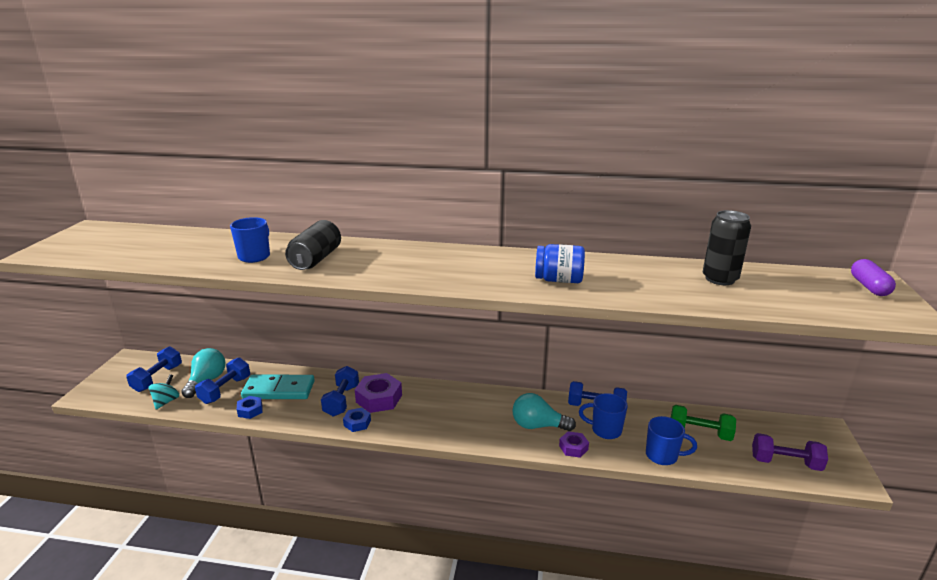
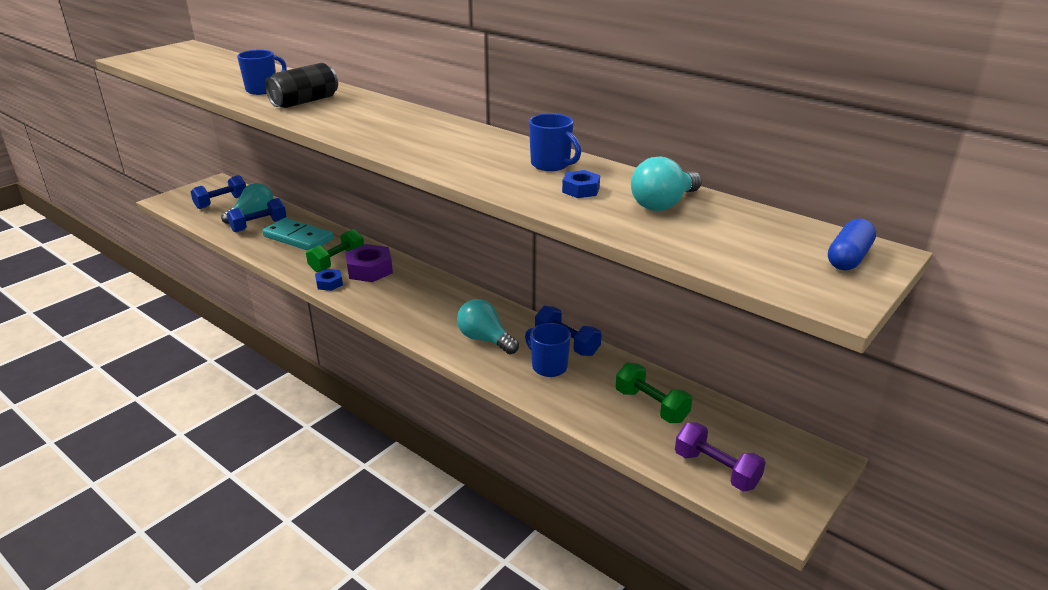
camera: 30 degrees right, 5 degrees up
(166, 401) = (209, 222): turquoise spinning top -> none
(250, 410) = (260, 247): blue nut -> blue nut (580, 190)
(341, 400) = (337, 262): blue dumbbell -> green dumbbell
(559, 280) = (483, 165): blue jar -> none
(573, 448) = (495, 370): purple nut -> none
(662, 456) = (579, 410): blue mug -> blue mug (551, 165)
(720, 279) = (663, 204): black can -> turquoise light bulb
(869, 287) = (848, 258): purple capsule -> blue capsule

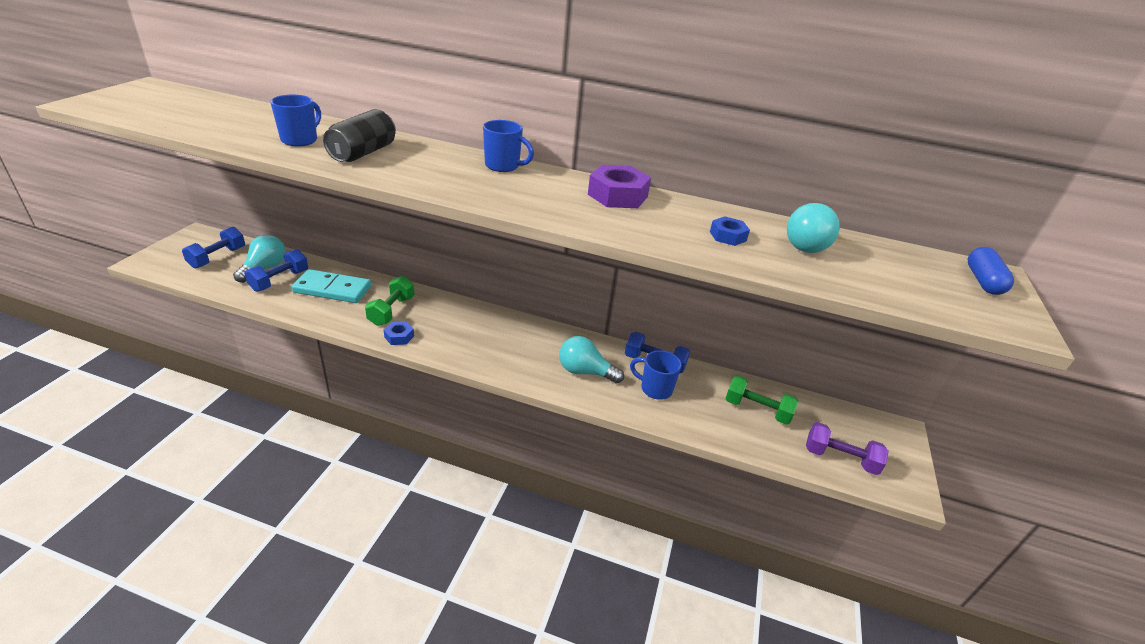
camera: 25 degrees left, 5 degrees up
(369, 270) = (430, 315): purple nut -> purple nut (617, 195)
(551, 165) = (676, 211): blue mug -> blue mug (503, 166)

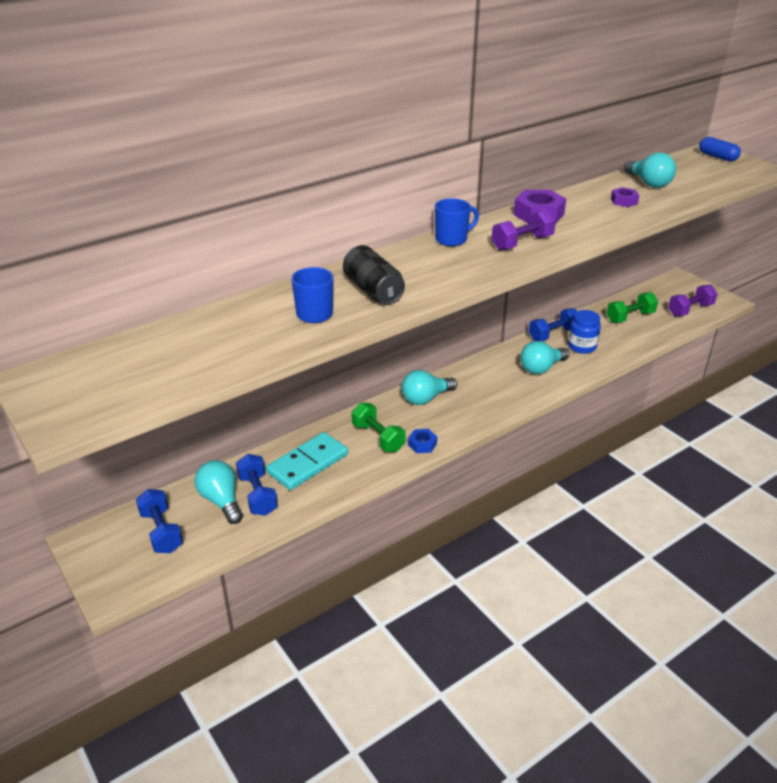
camera: 50 degrees left, 0 degrees up
(469, 318) = (425, 398): none -> turquoise light bulb
(537, 198) = (522, 243): none -> purple dumbbell
(655, 389) = (582, 346): blue mug -> blue jar
(728, 236) = (624, 201): blue nut -> purple nut

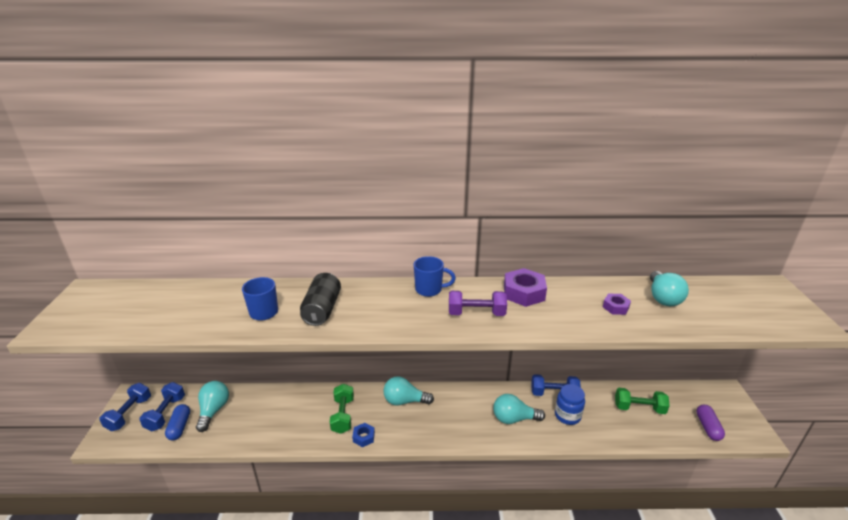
camera: 35 degrees right, 5 degrees down
(258, 495) = (234, 418): blue dumbbell -> blue dumbbell (129, 414)
(308, 464) = (283, 411): turquoise domino -> none
(690, 310) = (708, 427): purple dumbbell -> purple capsule
(717, 157) = (773, 294): blue capsule -> blue capsule (179, 427)

